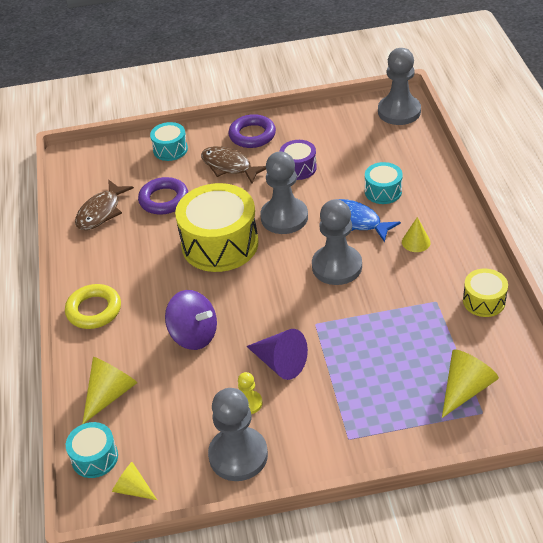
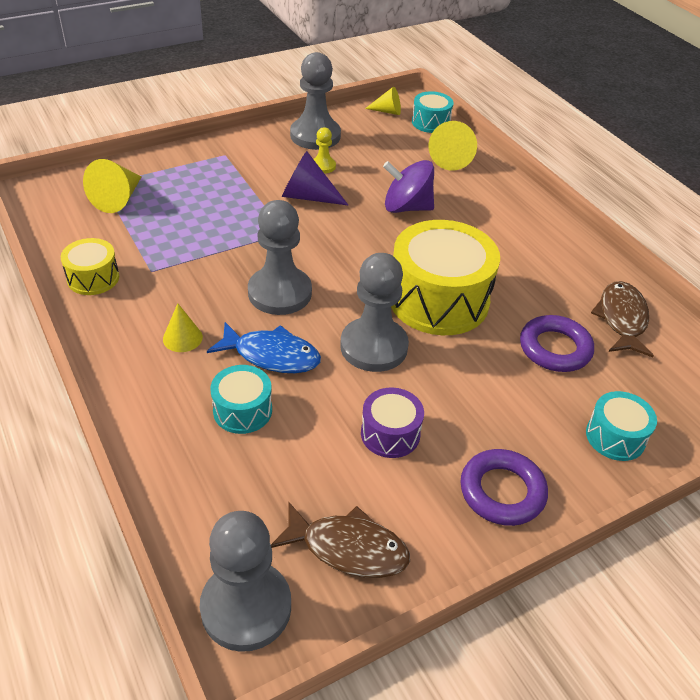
camera: 155 degrees right, 0 degrees up
(94, 310) = (526, 215): yellow ring -> none
(229, 166) = (500, 419): brown fish -> brown fish (348, 548)

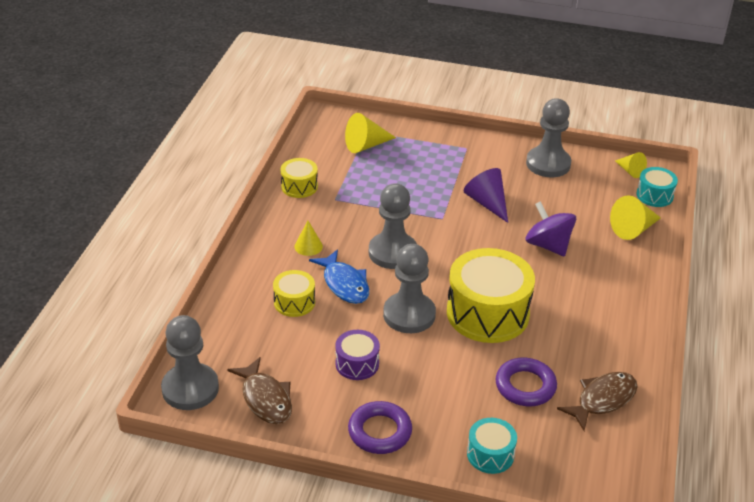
camera: 45 degrees right, 5 degrees down
(242, 410) = (294, 302): turquoise drum -> yellow drum
(323, 166) = (525, 188): yellow pawn -> none

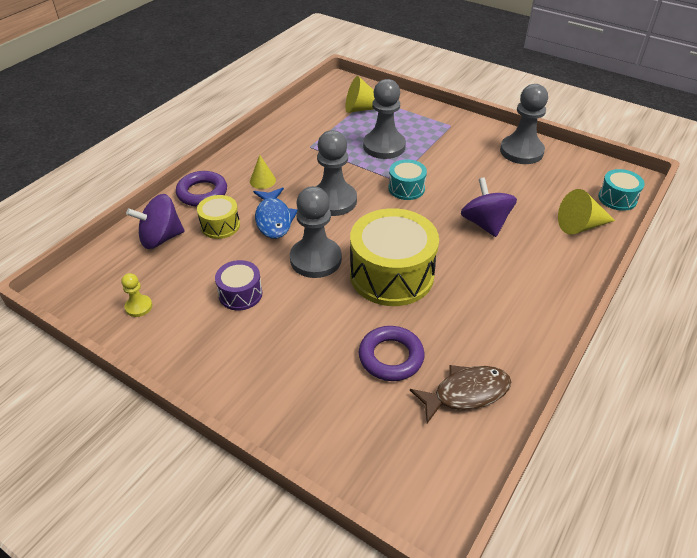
camera: 20 degrees right, 5 degrees up
(190, 388) = (82, 281): grey pawn -> grey pawn (384, 146)
(241, 328) = (161, 238): none -> purple spinning top
(265, 399) = (139, 307): brown fish -> yellow pawn
(299, 186) = (286, 131): yellow drum -> none
(380, 431) = (221, 366): purple ring -> purple ring (202, 193)
(487, 203) = (445, 175): purple cone -> none
(490, 454) = (316, 421): turquoise drum -> turquoise drum (406, 188)
(630, 171) = (601, 172): yellow cone -> none

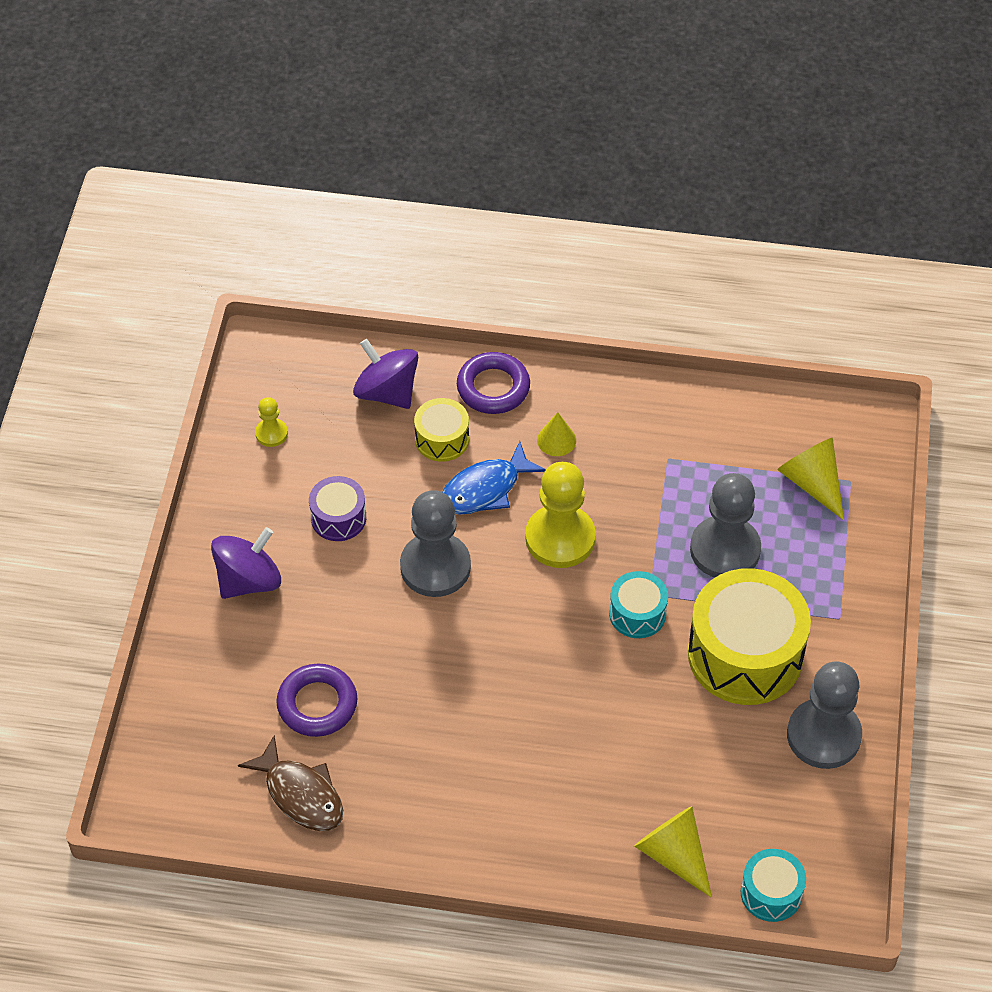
camera: 65 degrees right, 10 degrees up
(333, 201) = (560, 538): grey pawn -> yellow pawn
(391, 275) = (450, 658): yellow drum -> yellow drum (745, 654)
(485, 224) = (611, 733): purple spinning top -> purple spinning top (248, 580)

